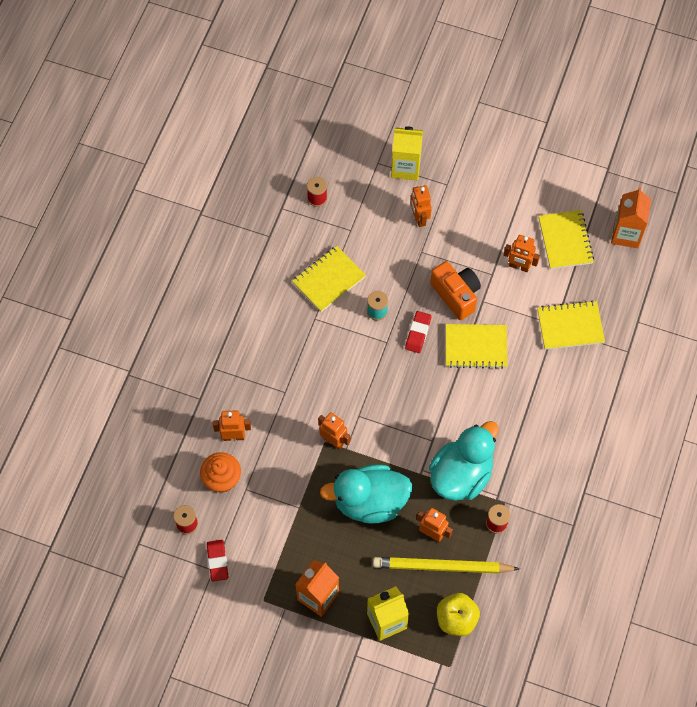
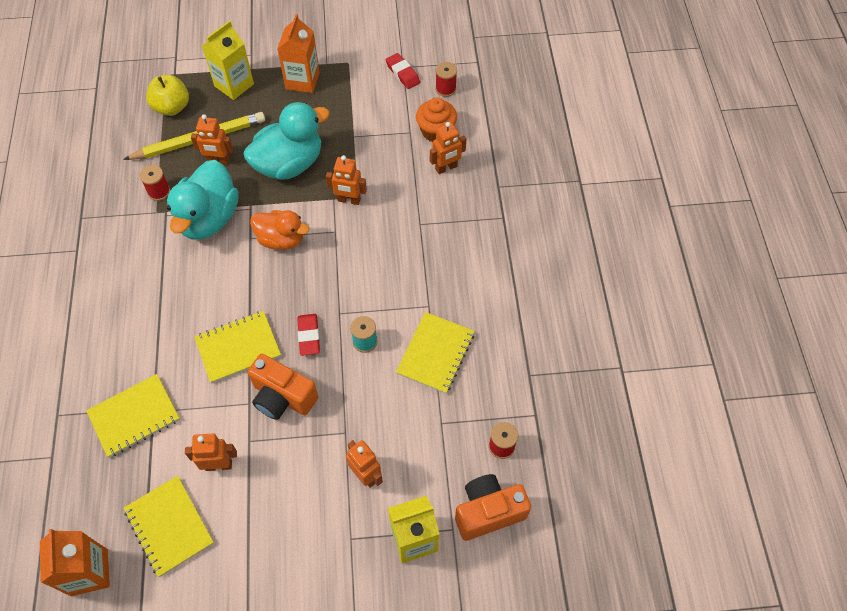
camera: 155 degrees right, 5 degrees down
(349, 163) = (488, 512): none -> orange camera
(406, 427) = (281, 239): none -> orange duck

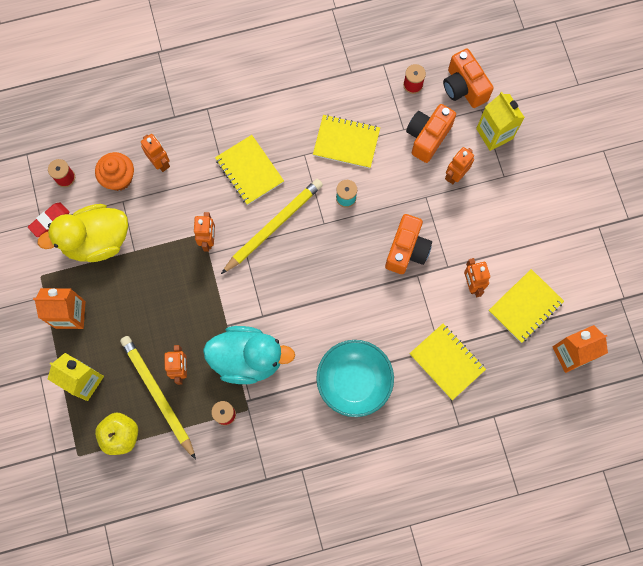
camera: 100 degrees left, 15 degrees up
(148, 314) = (354, 381): none -> turquoise bowl
(238, 348) = (371, 296): yellow notebook -> yellow notebook (249, 171)
(281, 239) = (259, 288): orange duck -> none
(289, 164) = (175, 302): turquoise duck -> none
(309, 336) = (349, 242): red eraser -> none
(349, 262) = (274, 226): none -> yellow pencil
(372, 107) = (97, 241): none -> yellow duck
(425, 450) = (427, 137): none -> orange camera

